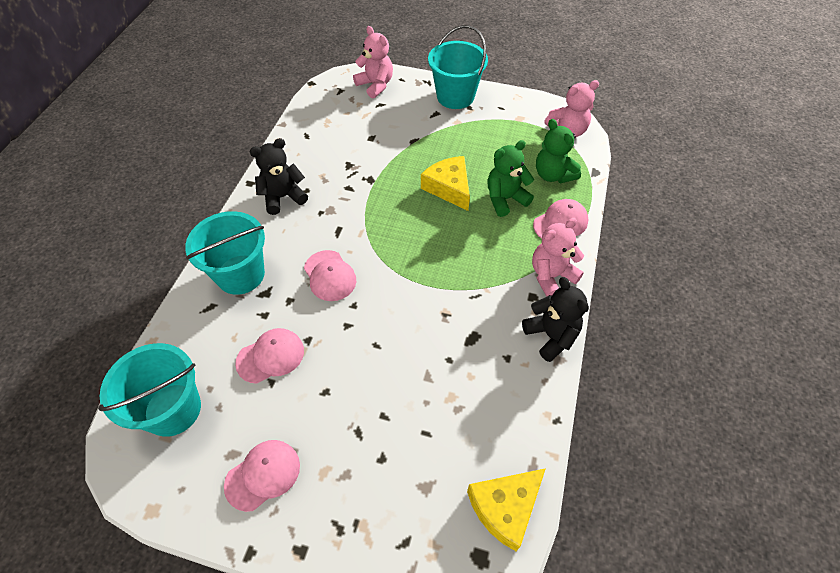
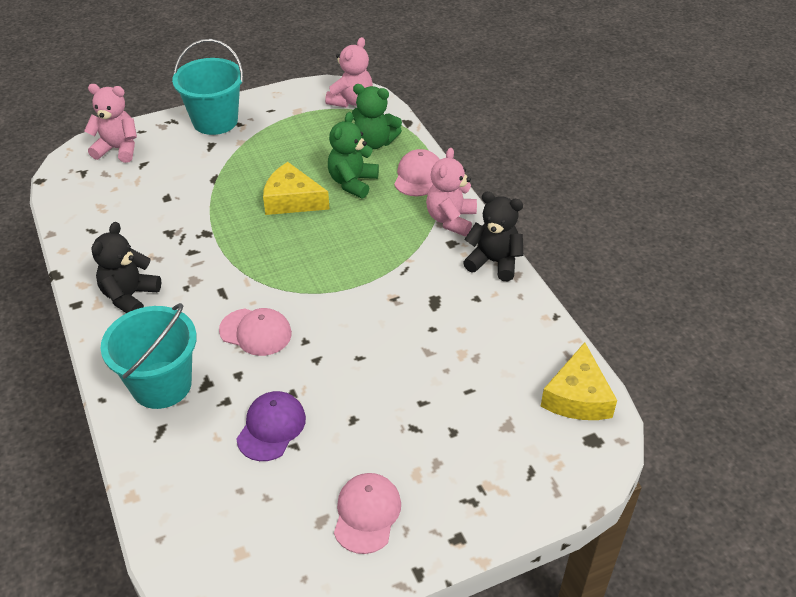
camera: 40 degrees left, 10 degrees down
(173, 409) = (222, 530): turquoise bucket -> none
(270, 356) = (271, 427): pink cap -> purple cap

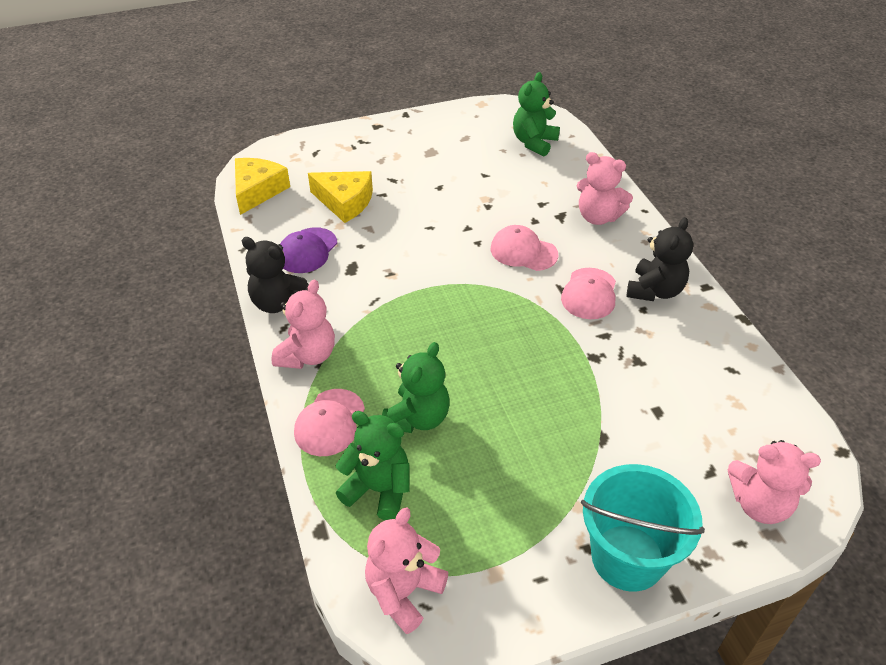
camera: 175 degrees left, 0 degrees up
(161, 385) = (598, 217): turquoise bucket -> pink teddy bear
(219, 516) = (534, 143): none -> green teddy bear
(271, 427) = (503, 185): purple cap -> purple cap (307, 250)
(292, 200) = (496, 396): yellow cheese -> yellow cheese (345, 202)
(367, 514) = (434, 139): pink cap -> pink cap (589, 294)

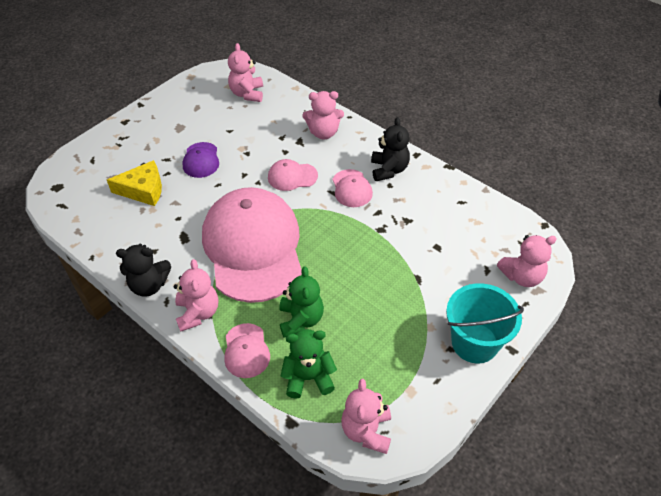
camera: 30 degrees left, 5 degrees up
(257, 191) = (69, 207): yellow cheese -> none
(307, 250) = (142, 238): purple cap -> purple cap (201, 160)
(421, 311) = (253, 247): none -> pink cap
(534, 143) = (247, 94): green teddy bear -> pink teddy bear

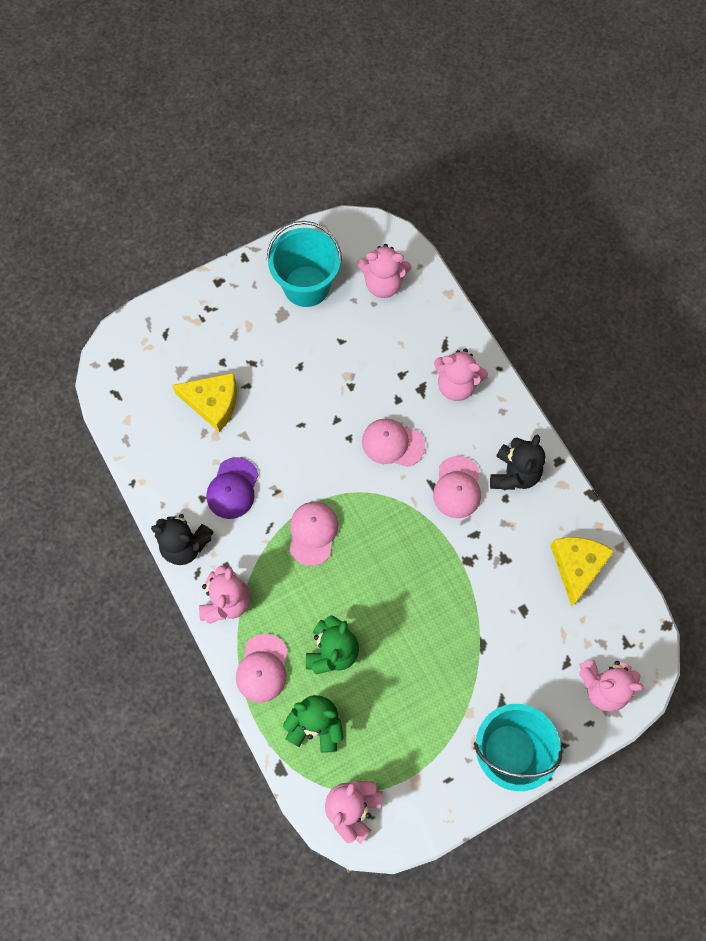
camera: 20 degrees right, 20 degrees up
(192, 108) = (306, 286): none -> turquoise bucket
(201, 160) = (292, 379): purple cap -> purple cap (232, 488)
(247, 94) = (383, 284): pink teddy bear -> pink teddy bear turned 105 degrees counterclockwise
(253, 247) = (313, 533): pink cap -> pink cap, size x0.41
(462, 209) = (577, 566): none -> yellow cheese

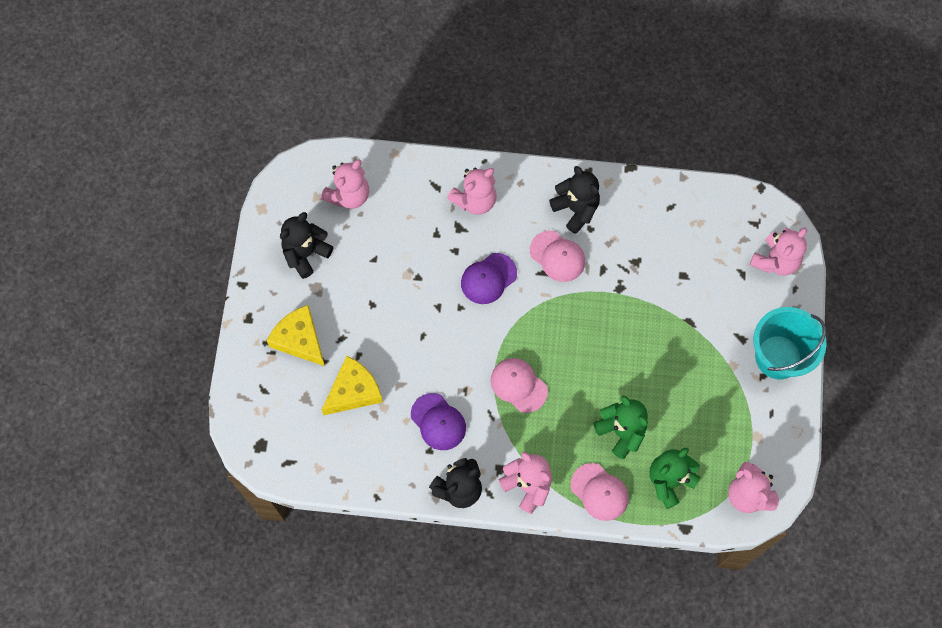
camera: 55 degrees left, 0 degrees up
(306, 286) = (306, 253): turquoise bucket -> black teddy bear
(393, 443) = (488, 278): pink cap -> purple cap
(577, 566) = (676, 216): yellow cheese -> yellow cheese (299, 339)

